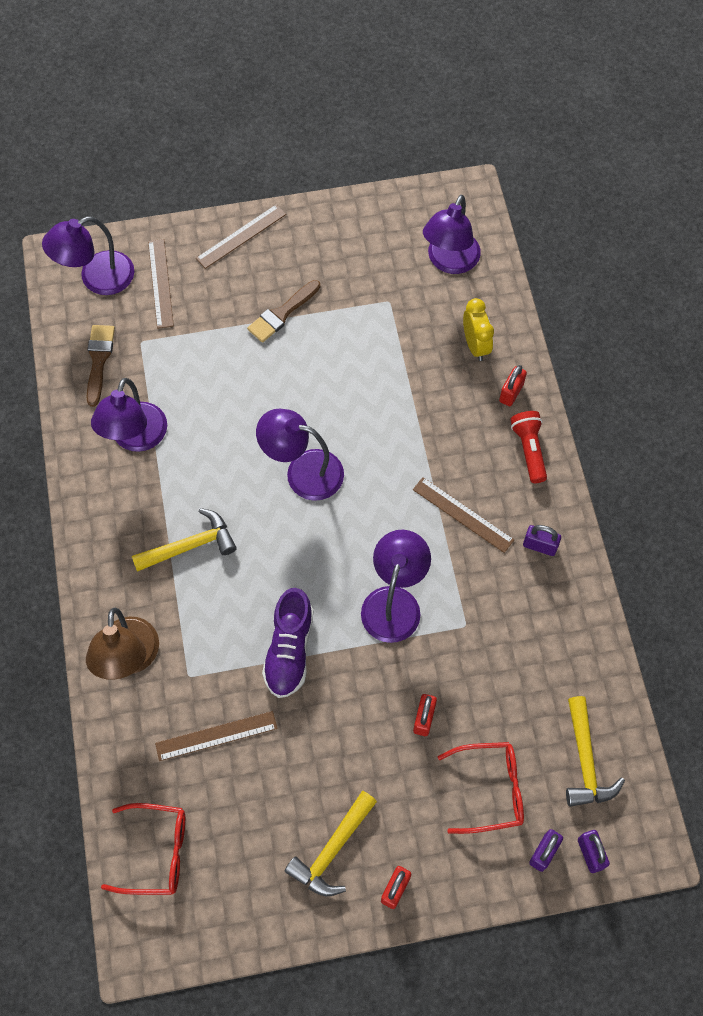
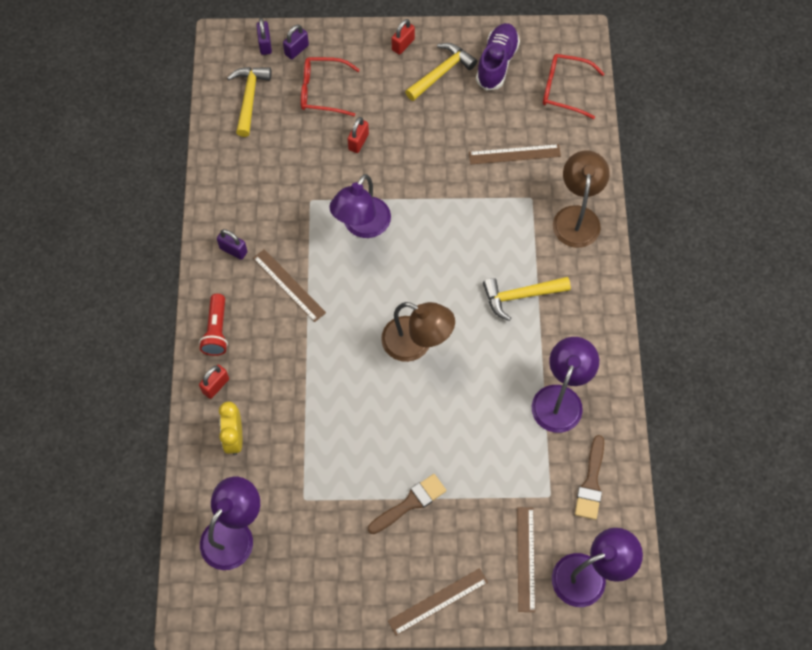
camera: 170 degrees left, 0 degrees up
(289, 650) = (451, 204): purple shoe -> purple shoe (497, 63)
(303, 471) = (416, 344): purple lamp -> brown lamp

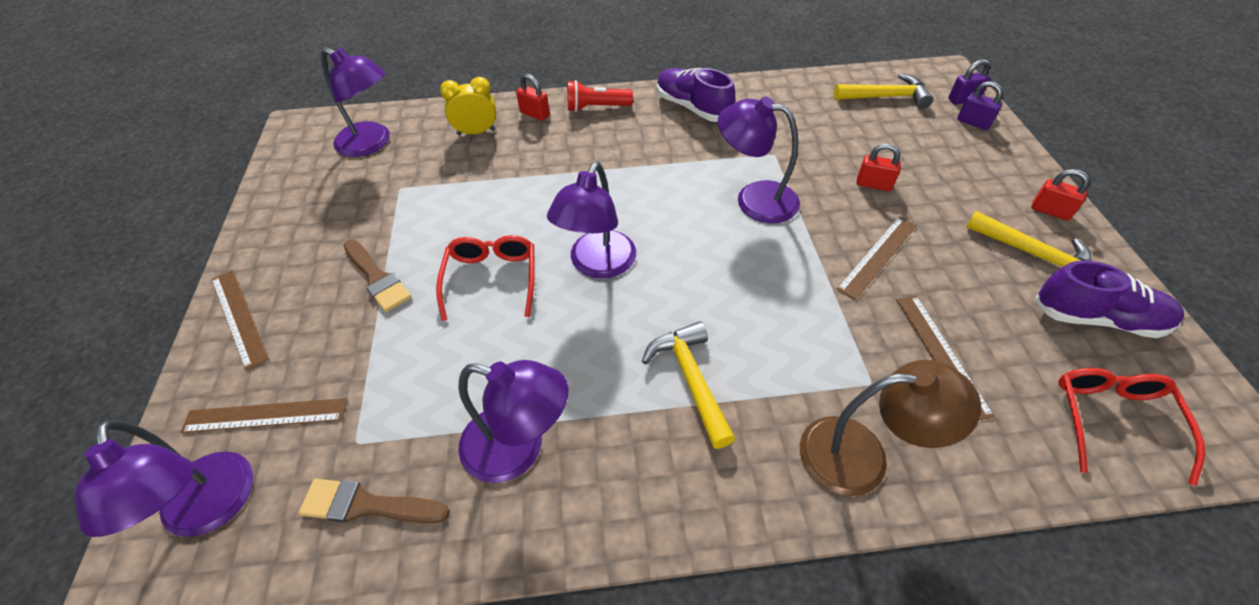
camera: 85 degrees right, 15 degrees down
(233, 250) = (692, 107): purple padlock -> purple shoe
(289, 285) = (659, 149): brown ruler -> brown ruler (877, 256)
(322, 91) = (929, 148): red glasses -> red glasses (491, 279)
(416, 344) = (597, 265): brown lamp -> purple lamp

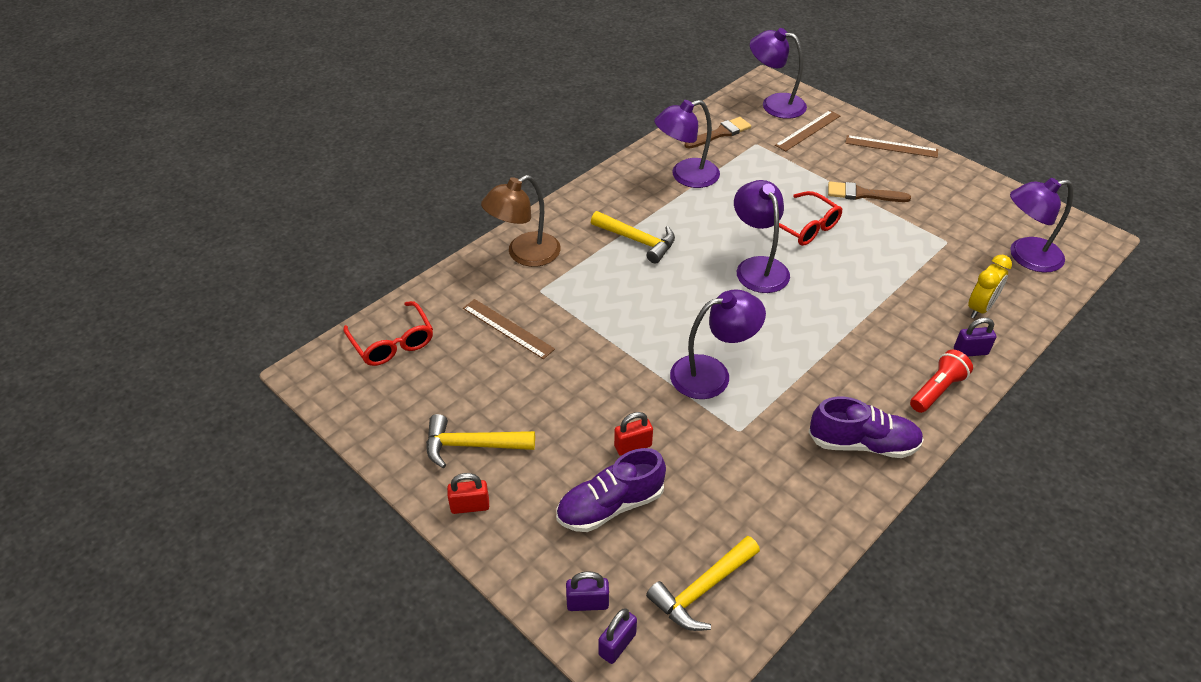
camera: 140 degrees right, 5 degrees down
(535, 114) = (970, 351): red padlock -> purple padlock
(877, 256) = (586, 376): brown ruler -> none
(1097, 319) = (411, 411): purple shoe -> purple shoe (610, 506)

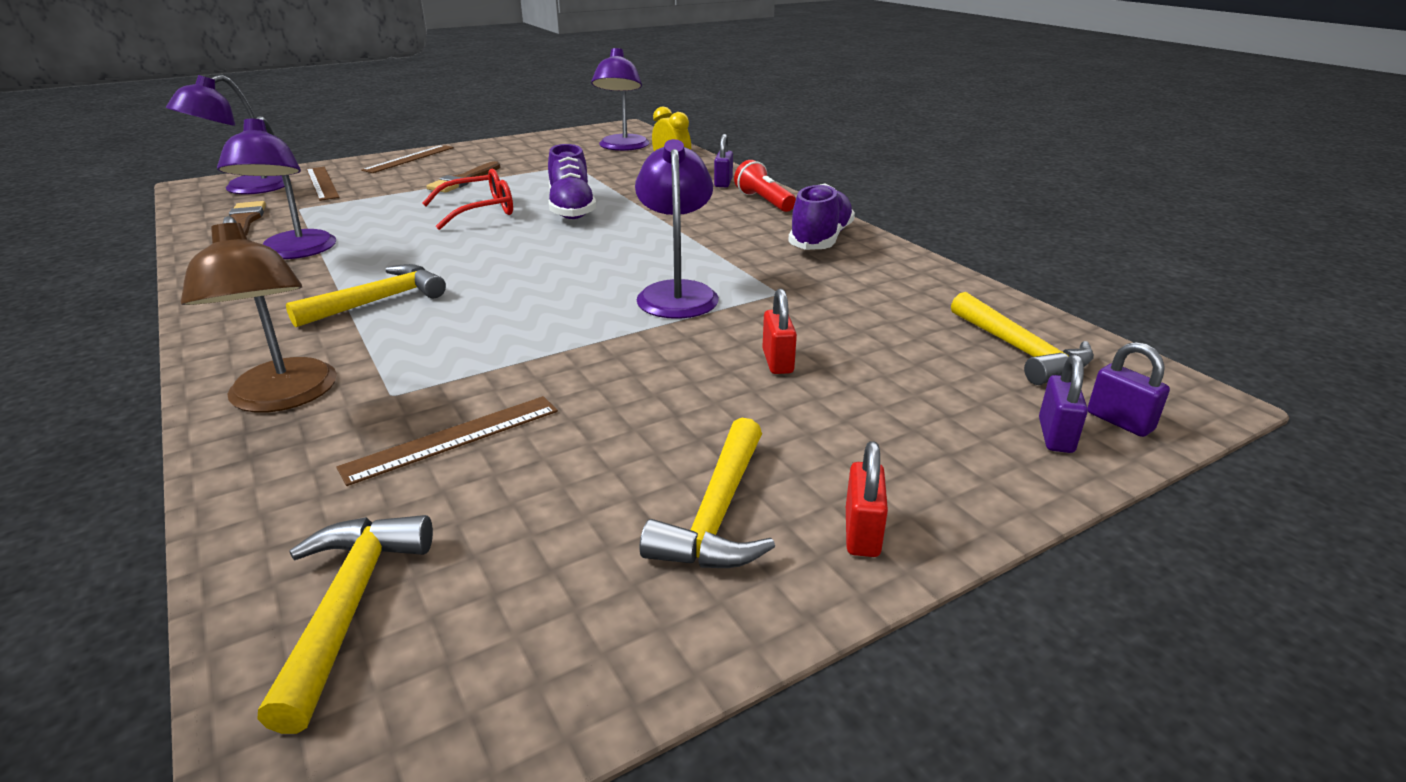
camera: 75 degrees left, 15 degrees down
(392, 342) = (350, 605): red glasses -> yellow hammer
(610, 506) = (882, 394): purple shoe -> purple shoe (571, 209)
(757, 267) = (518, 241): purple lamp -> none

